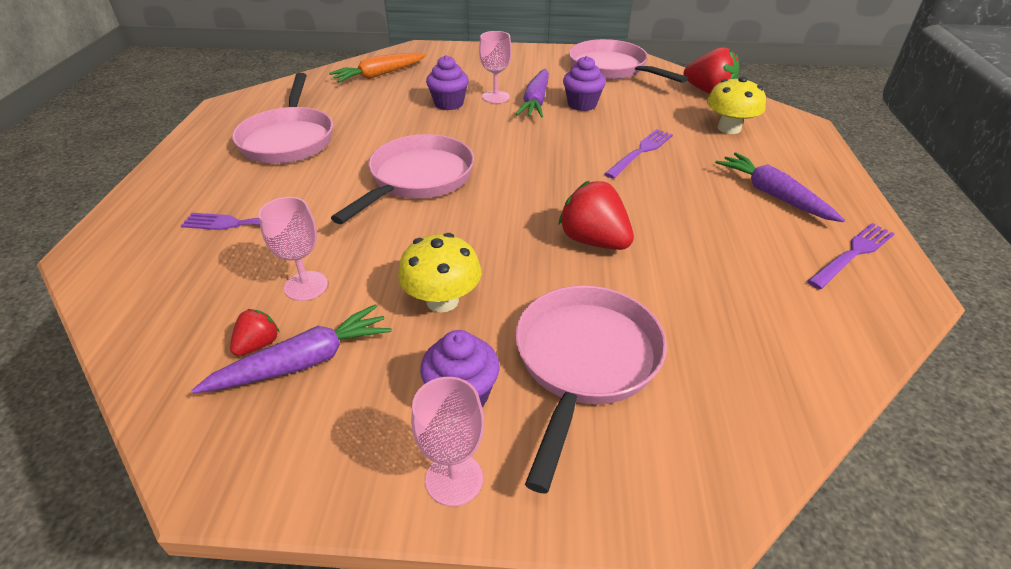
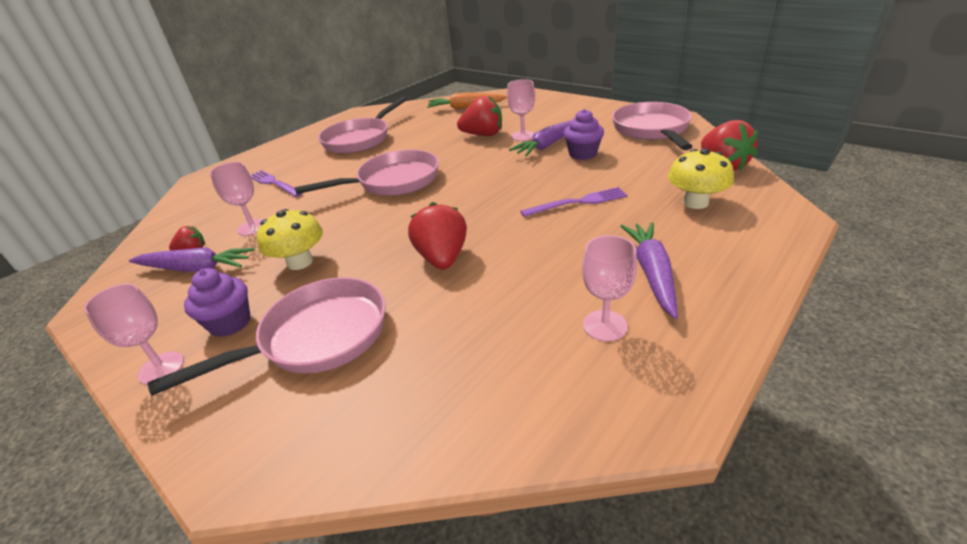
camera: 40 degrees right, 5 degrees down
(449, 104) = (483, 135): purple cupcake -> red strawberry
(796, 247) = (605, 325): none -> pink goblet
(853, 254) = (656, 354): purple fork -> none

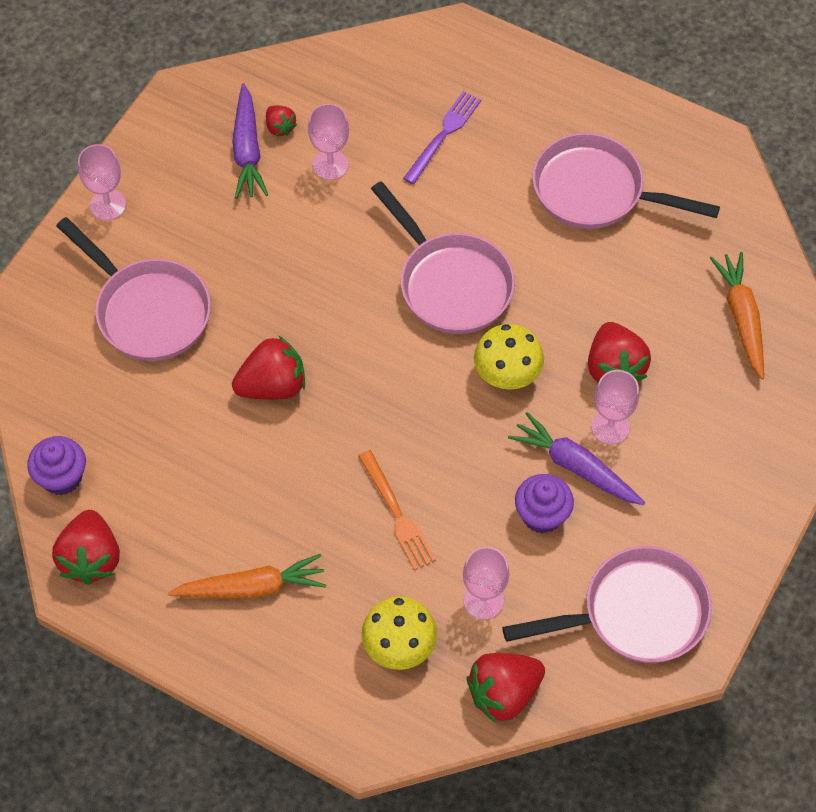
camera: 75 degrees right, 25 degrees up
(230, 323) = (164, 229): purple cupcake -> purple cupcake (62, 477)
(300, 262) = (261, 247): yellow mushroom -> yellow mushroom (507, 374)
(578, 202) = (397, 514): purple fork -> orange fork
(605, 325) = (171, 544): pink goblet -> pink goblet (483, 600)
(626, 397) = (91, 558): none -> red strawberry
(652, 273) = (251, 587): purple carrot -> orange carrot

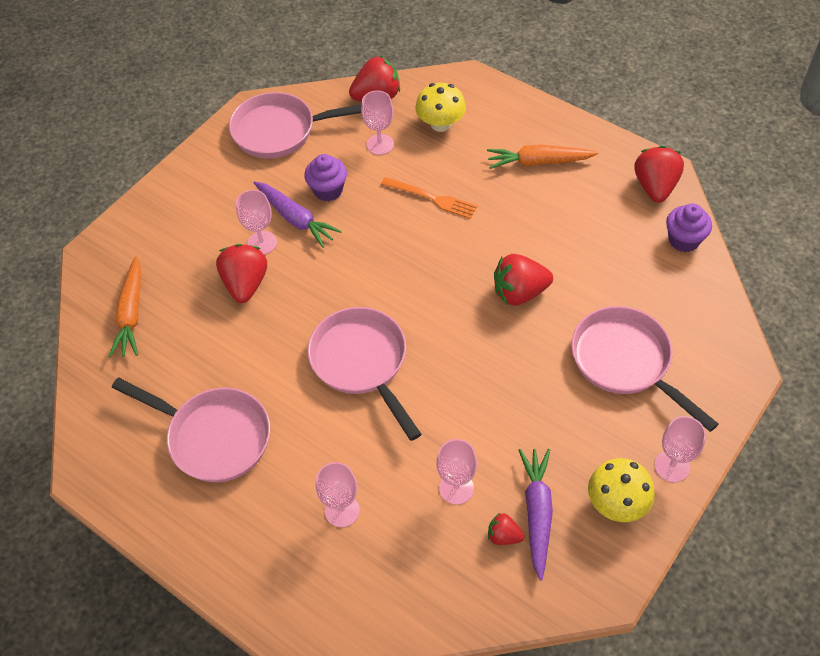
camera: 170 degrees left, 5 degrees down
(280, 127) = (503, 536): red strawberry -> red strawberry turned 45 degrees counterclockwise
(397, 514) = (432, 198): orange fork -> orange fork turned 135 degrees clockwise
(443, 135) = (342, 510): purple fork -> pink goblet
(507, 374) = (331, 286): yellow mushroom -> yellow mushroom (616, 503)

